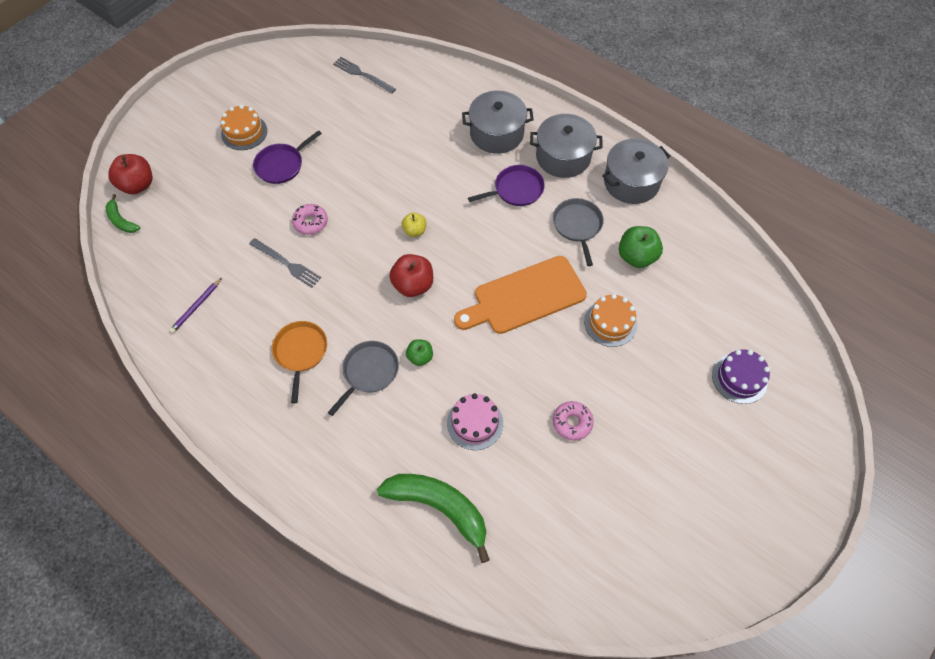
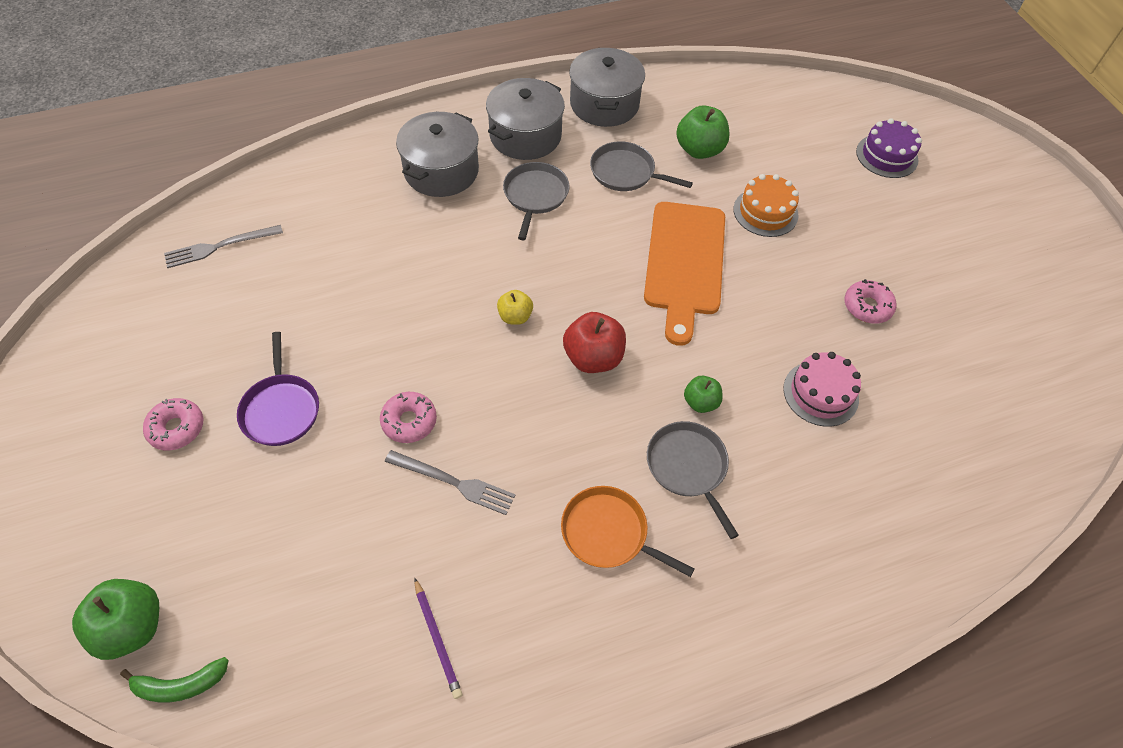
camera: 60 degrees left, 5 degrees down
(138, 185) = (132, 627): red apple -> green apple
(244, 132) = (176, 428): orange cake -> pink donut
(286, 264) = (454, 482): grey fork -> grey fork turned 45 degrees clockwise
(439, 507) = (913, 485): green banana -> none
(516, 190) = (535, 196): purple pan -> grey pan

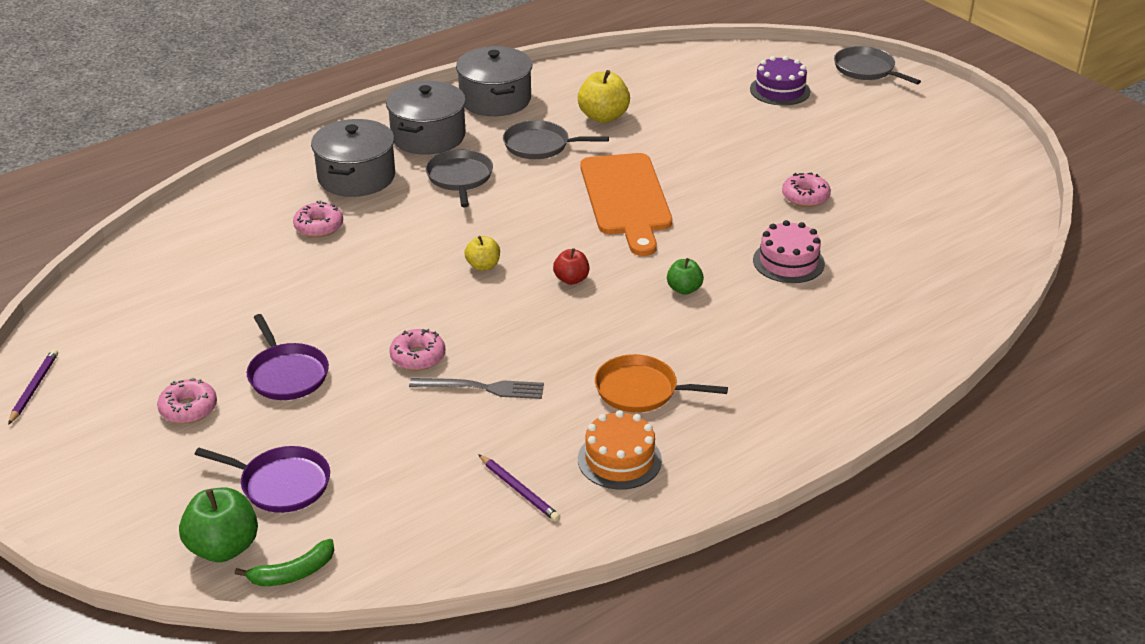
camera: 15 degrees left, 20 degrees down
(57, 362) = (34, 388): none -> purple pencil
(218, 556) = (281, 484): none -> purple pan
(219, 246) = (157, 273): grey fork -> none
(383, 225) = (319, 226): none -> pink donut
(593, 358) = (571, 279): red apple -> red apple, size x0.59
(688, 467) = (692, 333): grey pan -> grey pan (866, 69)
(699, 150) = (603, 117): green apple -> yellow apple
(765, 212) = (685, 149): orange cake -> orange cake (619, 459)

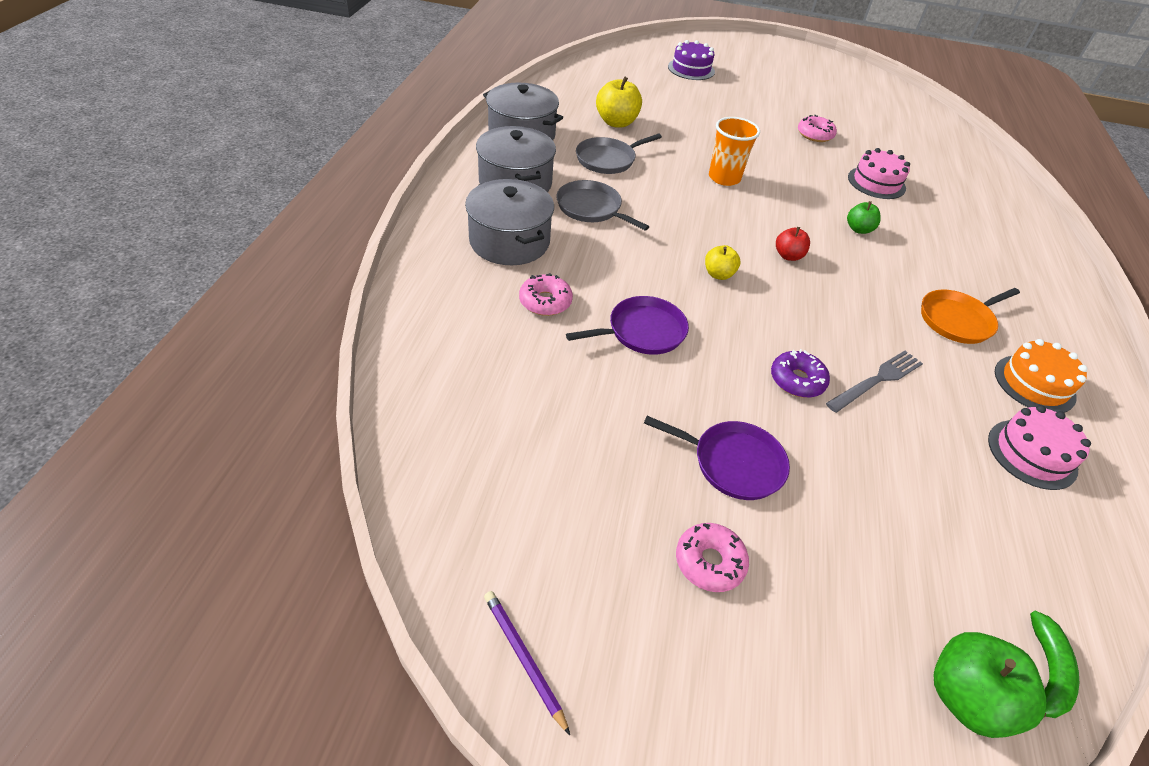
camera: 45 degrees left, 10 degrees up
(281, 484) = (898, 583): purple pan -> purple pan (642, 331)
(418, 357) = (797, 380): pink donut -> purple donut
(519, 490) = (1032, 454): purple pencil -> pink cake
(626, 199) = (724, 178): orange cutting board -> orange cup
(866, 69) = (715, 42): grey pan -> none

